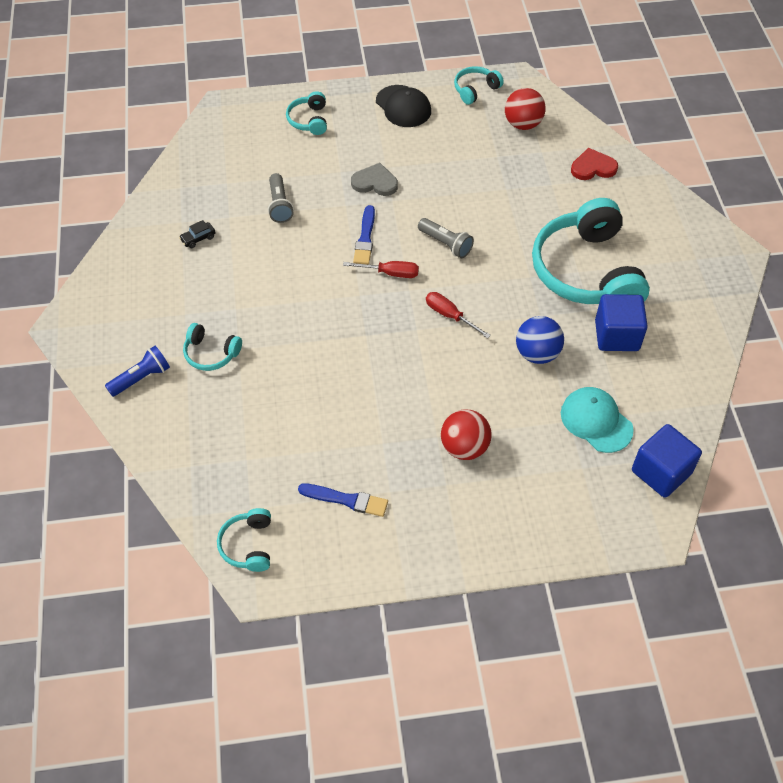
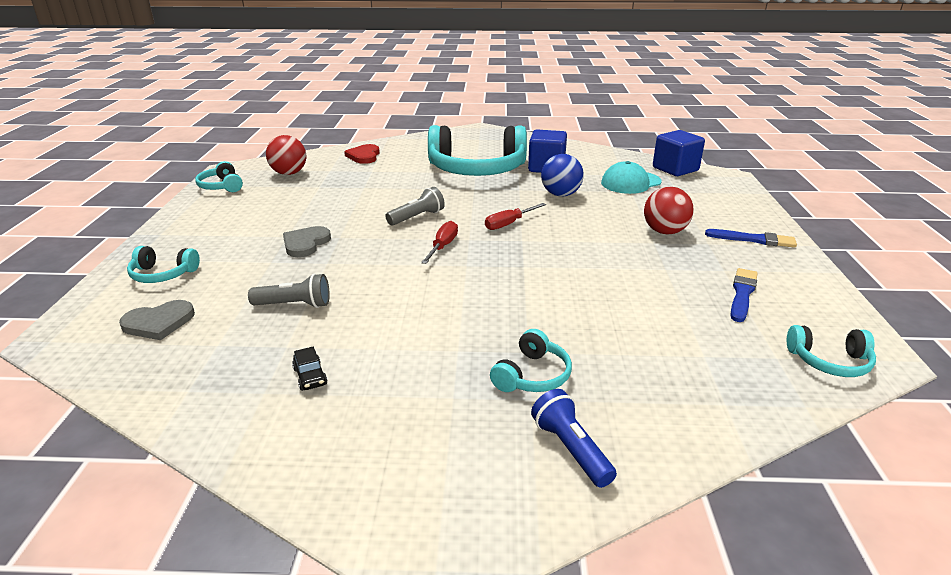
camera: 80 degrees left, 25 degrees down
(247, 145) = (159, 323): none -> grey heart
(365, 238) = (385, 255): blue brush -> blue brush (753, 239)
(403, 106) = (205, 220): black cap -> none

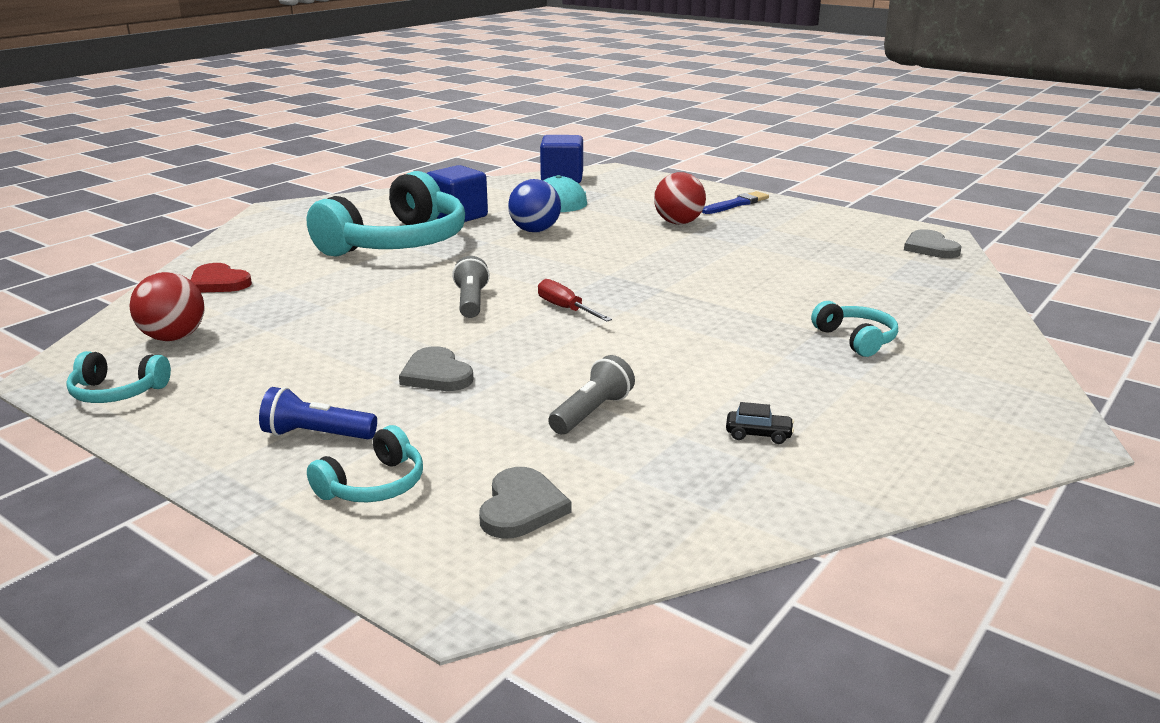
camera: 55 degrees left, 5 degrees down
(509, 224) = (563, 268): red screwdriver -> none
(571, 449) = (967, 355): blue flashlight -> blue flashlight (316, 435)
(742, 294) = (815, 236): blue brush -> none
(829, 361) = (930, 248): turquoise headphones -> grey heart

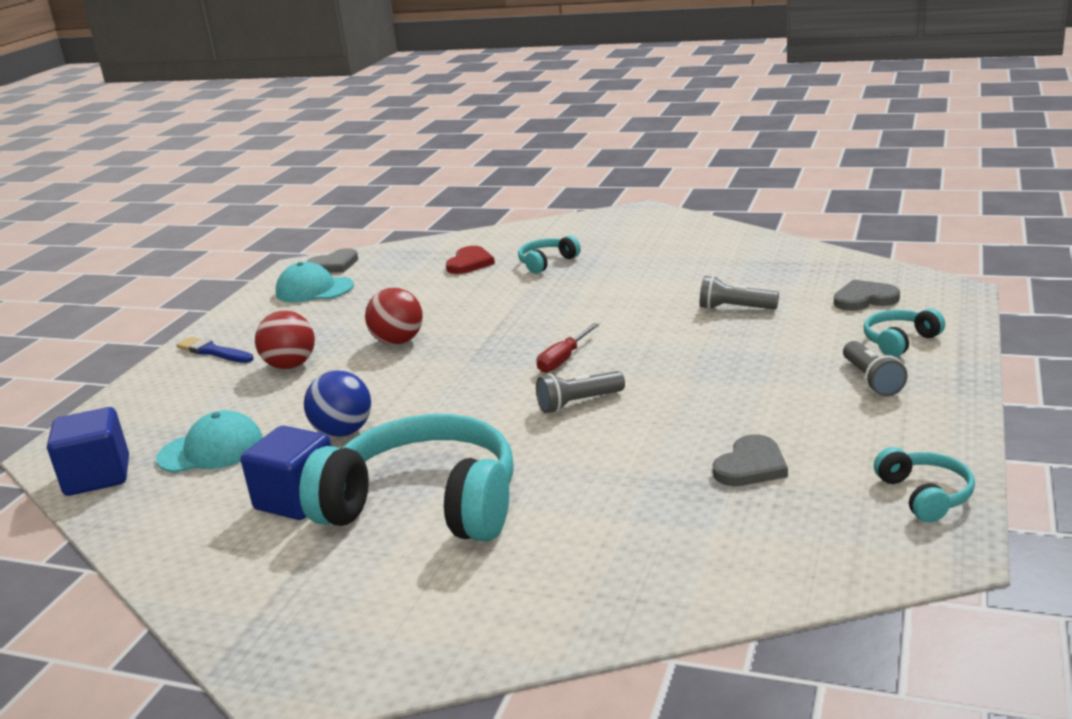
camera: 105 degrees left, 0 degrees up
(173, 338) = (800, 526): red ball -> red ball (398, 342)
(218, 282) = (636, 577): red heart -> red heart (470, 263)
(316, 435) = (871, 380): blue flashlight -> grey flashlight
(373, 485) = (899, 341): turquoise headphones -> turquoise headphones turned 60 degrees counterclockwise
(436, 374) = (736, 371): grey heart -> grey heart (751, 466)
(758, 434) = (712, 265): black car -> none
(858, 237) = (314, 290): none -> turquoise cap

